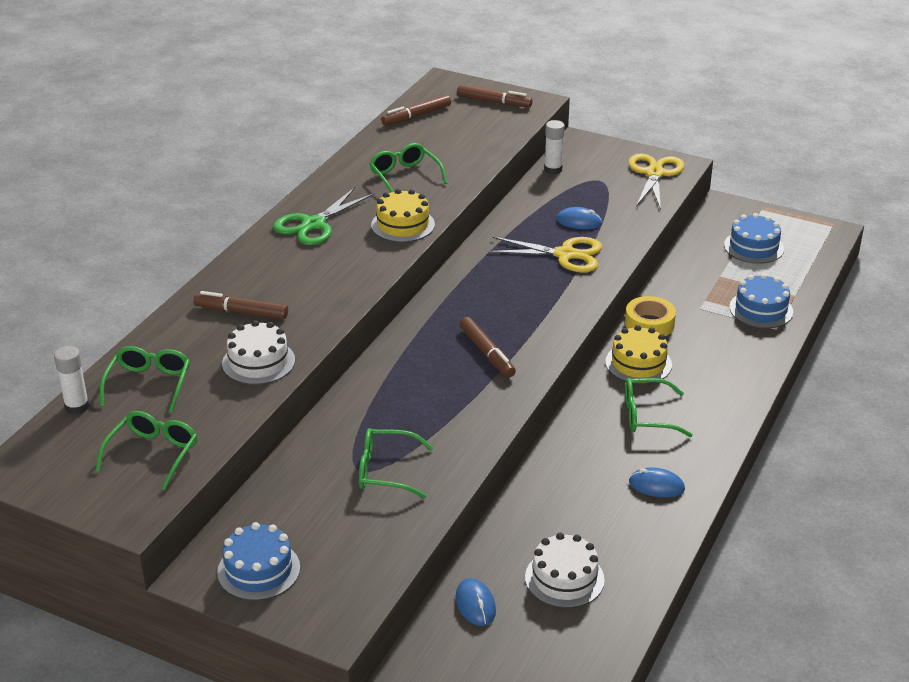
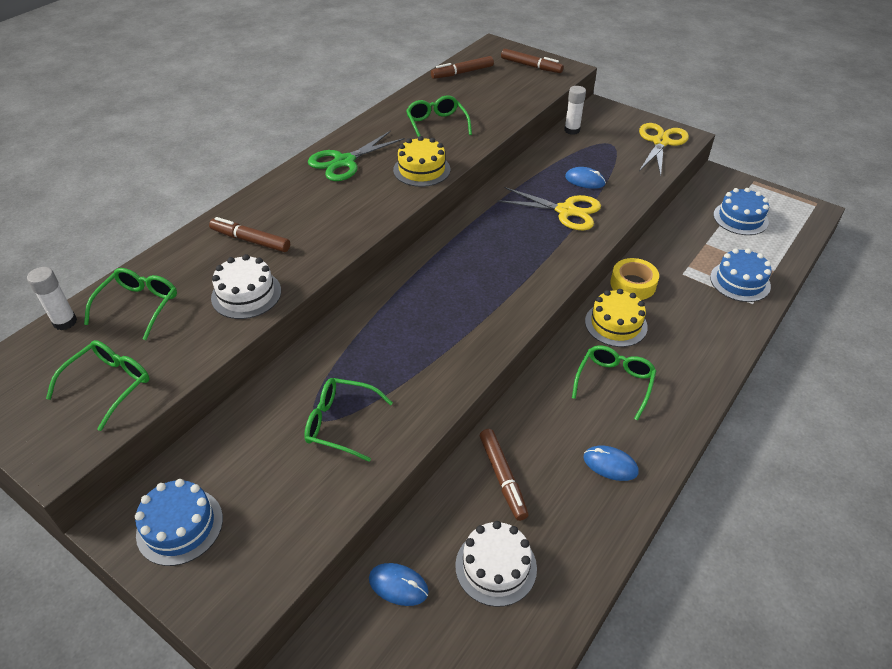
camera: 10 degrees right, 10 degrees up
(475, 604) = (398, 585): blue mouse -> blue mouse turned 60 degrees counterclockwise
(487, 353) = (471, 303): brown marker -> brown marker (502, 477)
(647, 416) = (614, 382): green glasses -> green glasses turned 105 degrees clockwise

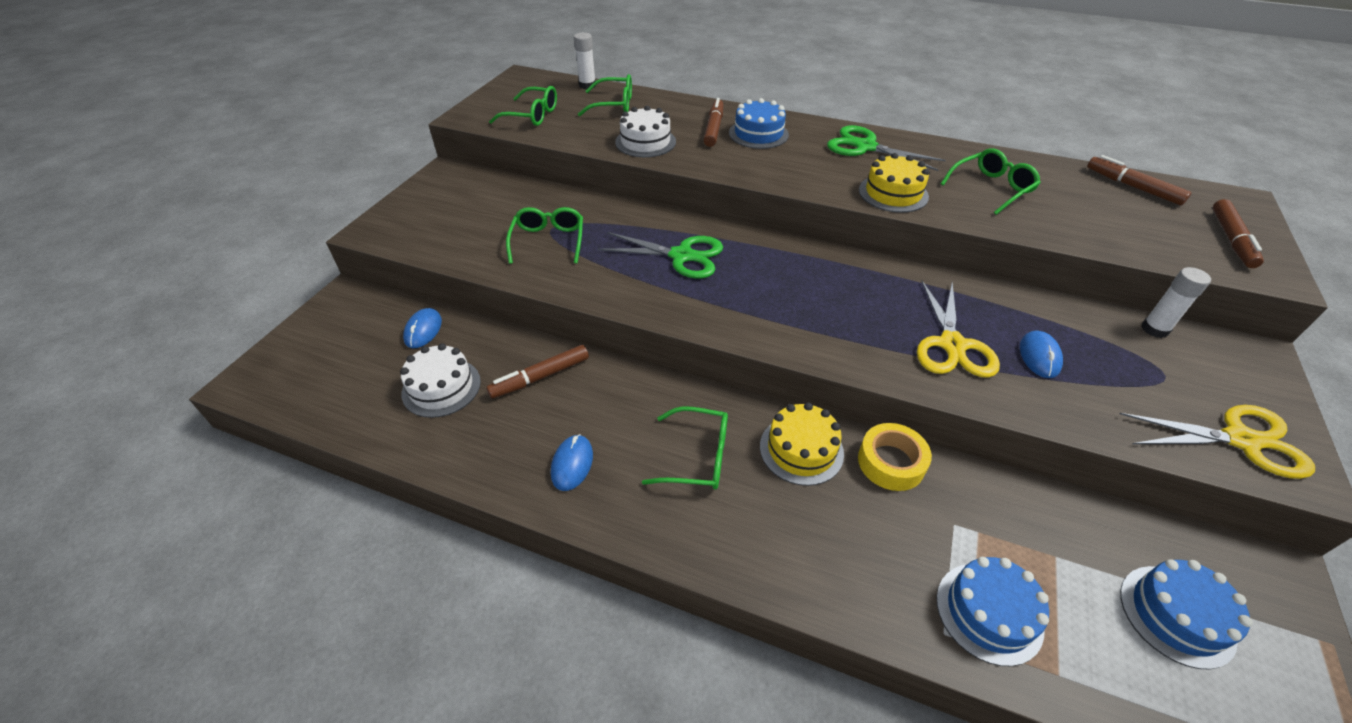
camera: 75 degrees right, 0 degrees up
(180, 526) = (443, 194): blue cake -> blue cake (758, 134)
(410, 324) = (681, 256): none -> green scissors

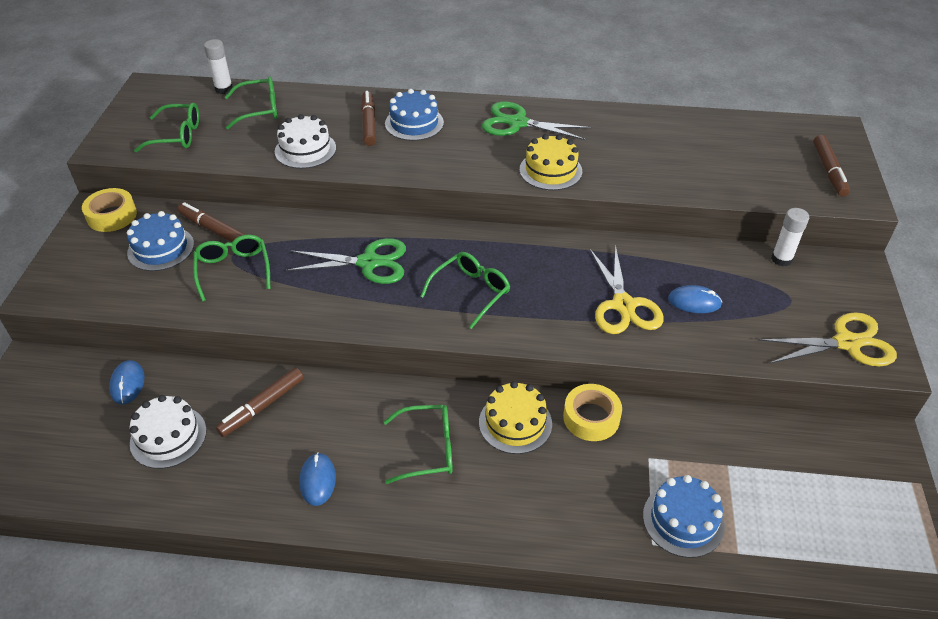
camera: 15 degrees left, 0 degrees up
(457, 179) = (112, 216): none -> yellow tape
(991, 188) = (635, 151): green glasses -> green glasses (471, 292)
(1039, 356) = (694, 302): blue mouse -> blue mouse turned 75 degrees counterclockwise
(1133, 187) = (751, 130): brown marker -> brown marker (213, 229)
(1176, 615) = (816, 489): blue cake -> blue cake (161, 248)

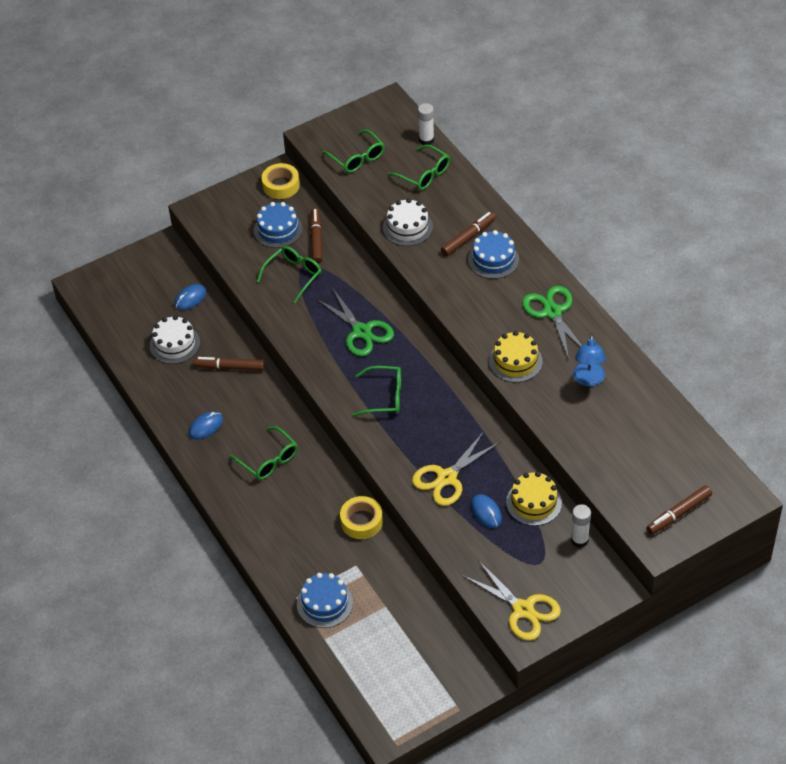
camera: 55 degrees right, 5 degrees up
(515, 423) = (324, 488): yellow cake -> yellow cake (534, 502)
(620, 142) = (588, 380): none -> blue lamp

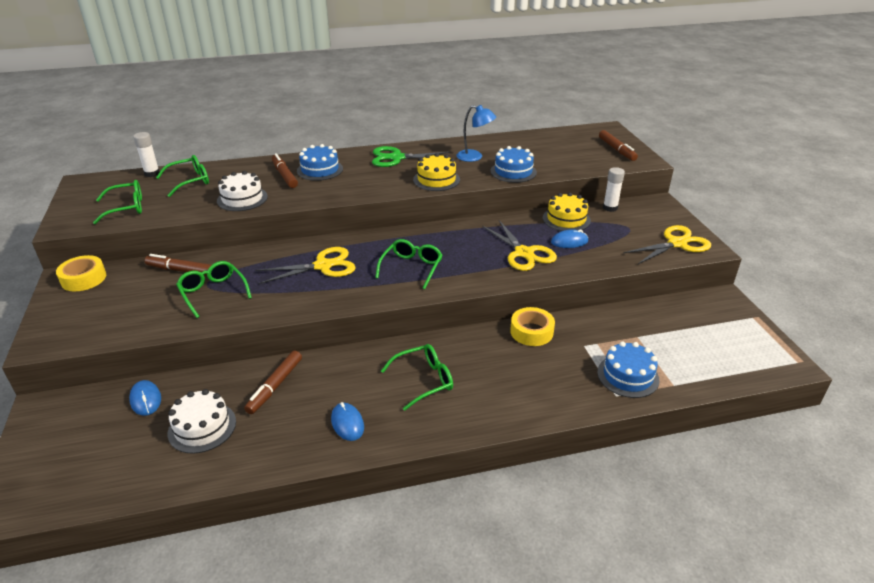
camera: 75 degrees left, 15 degrees down
(278, 229) = (140, 291): blue cake -> blue cake (513, 172)
(362, 331) = (323, 266): green scissors -> yellow scissors

